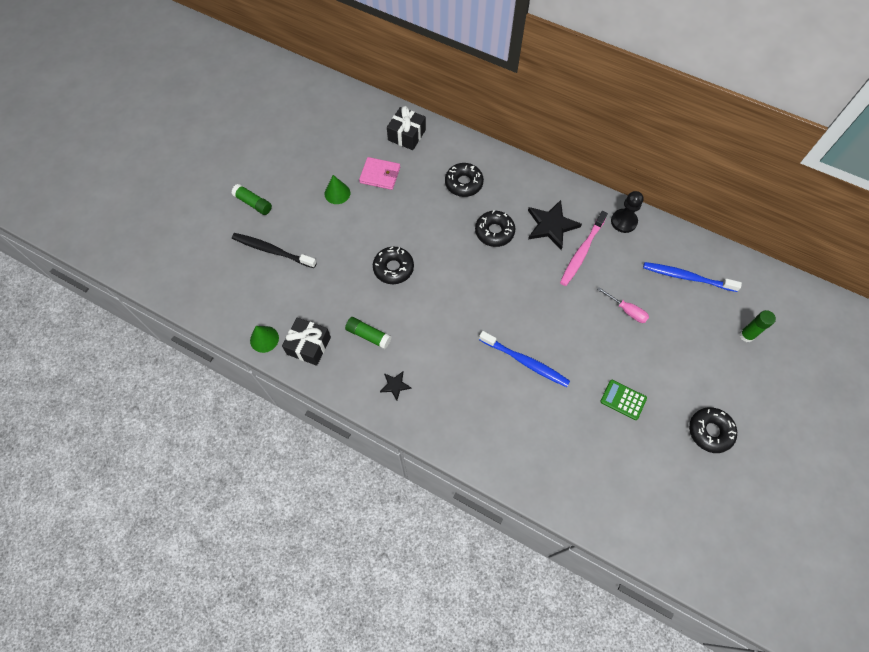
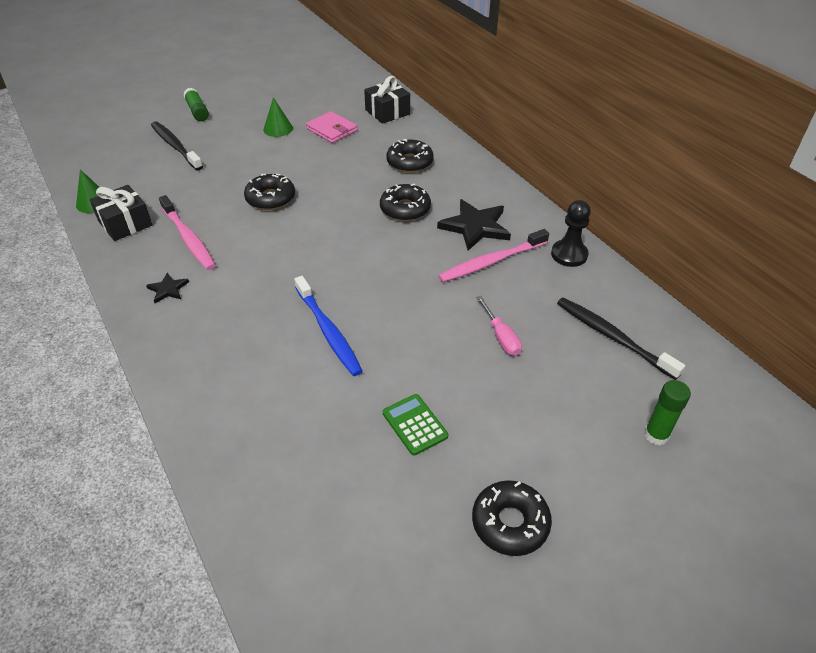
camera: 30 degrees right, 20 degrees down
(368, 335) = (189, 239): green glue stick -> pink toothbrush
(686, 277) = (612, 337): blue toothbrush -> black toothbrush

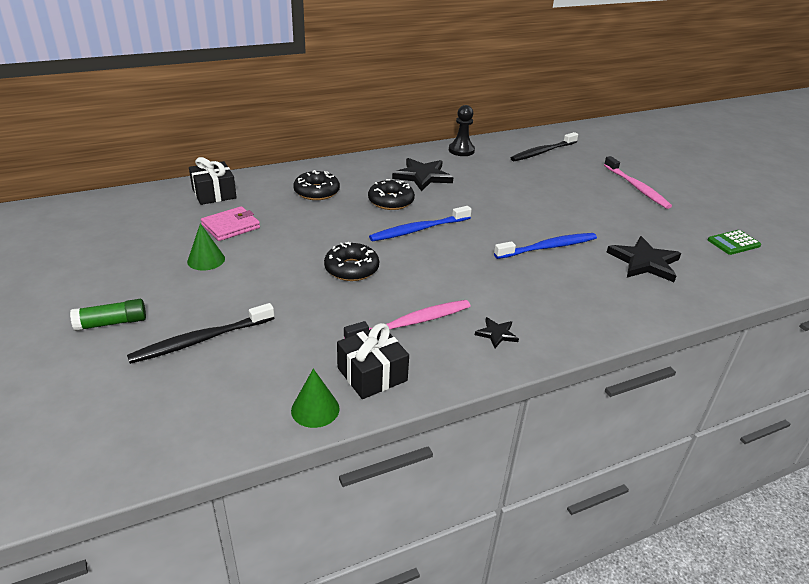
camera: 85 degrees left, 10 degrees down
(305, 424) = (644, 262): none -> black star
(348, 231) = (418, 230): none -> blue toothbrush
(415, 424) = (632, 221): green calculator -> green calculator (733, 243)
(491, 262) = (467, 176): pink toothbrush -> pink toothbrush (637, 188)
(501, 336) = (546, 184): pink screwdriver -> none
(510, 523) = (692, 201): black donut -> none
(656, 435) = (617, 155): green glue stick -> none

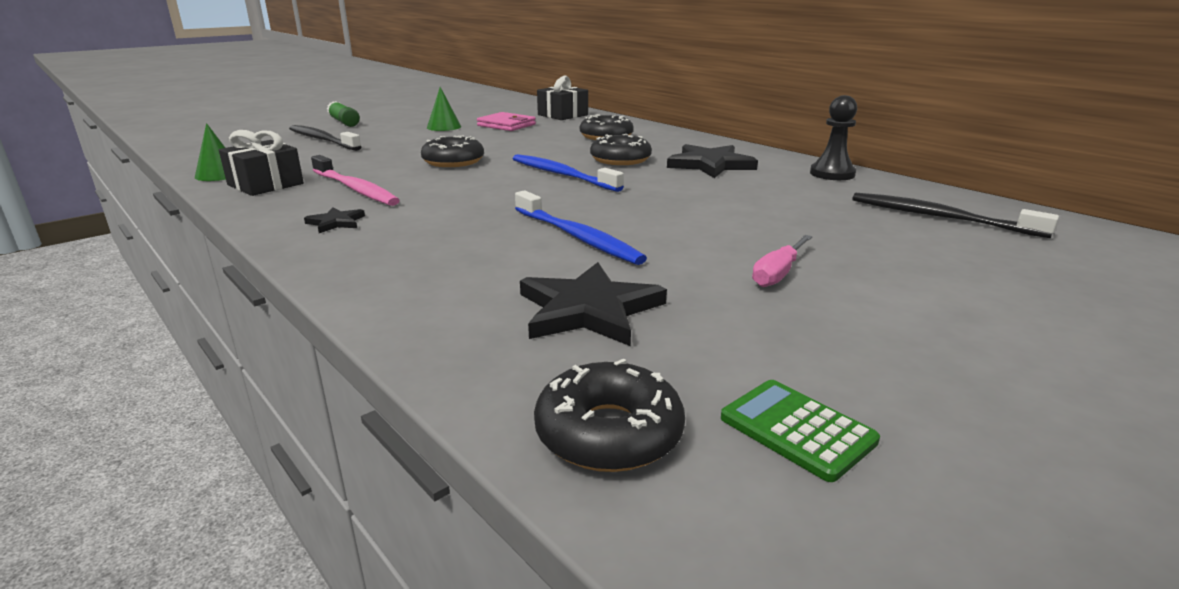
camera: 75 degrees right, 10 degrees down
(606, 208) = (778, 274): none -> pink screwdriver
(637, 188) = (934, 301): pink toothbrush -> none
(742, 277) = (609, 433): none -> black donut

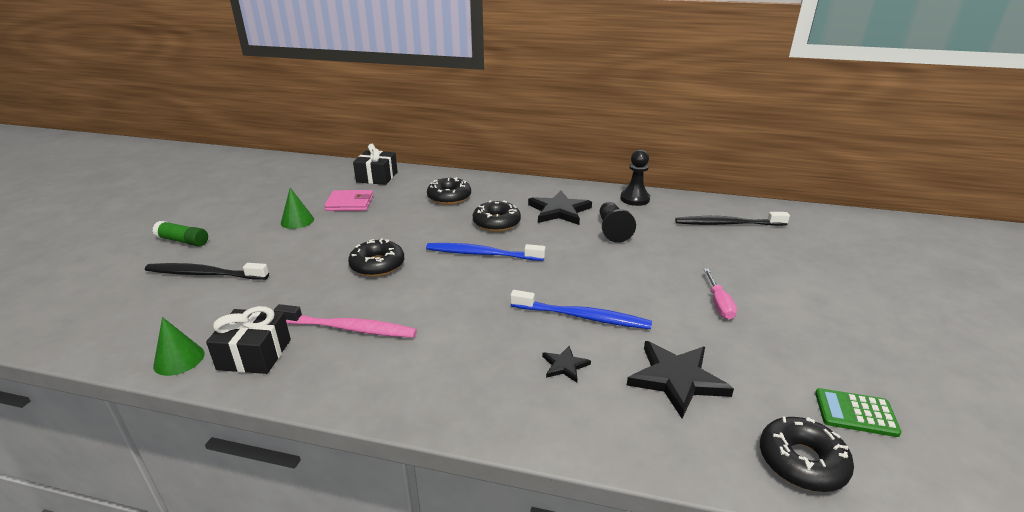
camera: 35 degrees left, 5 degrees up
(336, 222) = (399, 373): black star -> black star (565, 365)
(749, 189) = (612, 230): none -> black pawn

